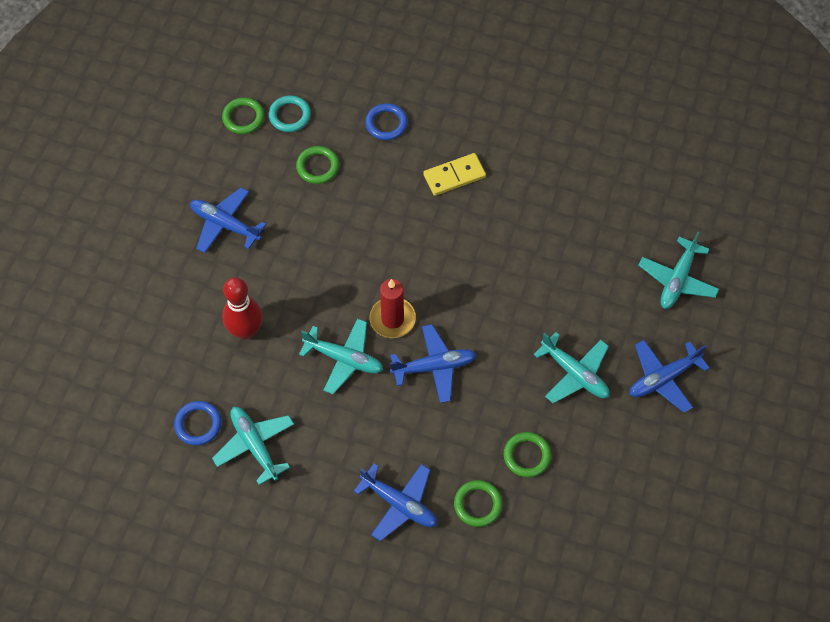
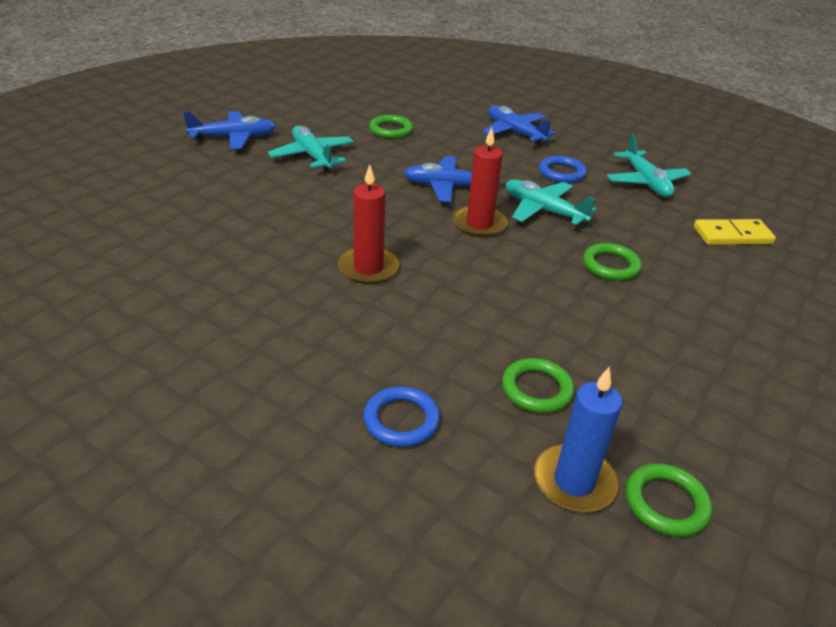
camera: 165 degrees left, 25 degrees down
(198, 424) = (707, 204): blue ring -> blue ring (561, 173)
(225, 224) = (690, 354): blue plane -> none
(246, 331) = (656, 252): red bowling pin -> none
(290, 115) = (574, 482): turquoise ring -> blue candle
(454, 176) = (332, 326): yellow domino -> yellow domino (732, 235)
(455, 236) = (368, 268): none -> red candle
(478, 504) = (447, 120): green ring -> green ring (610, 265)
(677, 280) = (149, 183): turquoise plane -> none

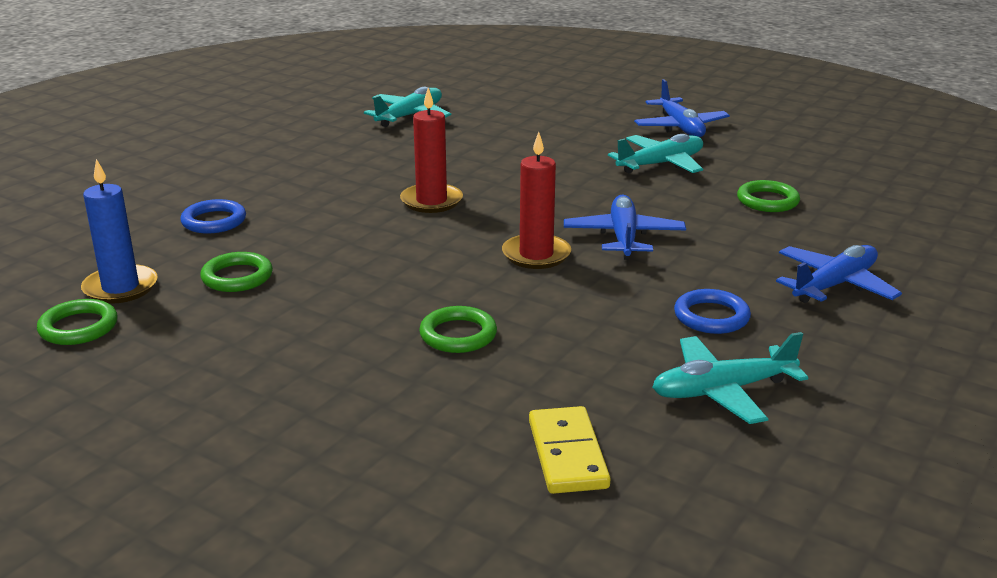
camera: 90 degrees right, 10 degrees down
(543, 210) = (587, 296): turquoise plane -> turquoise plane (410, 116)

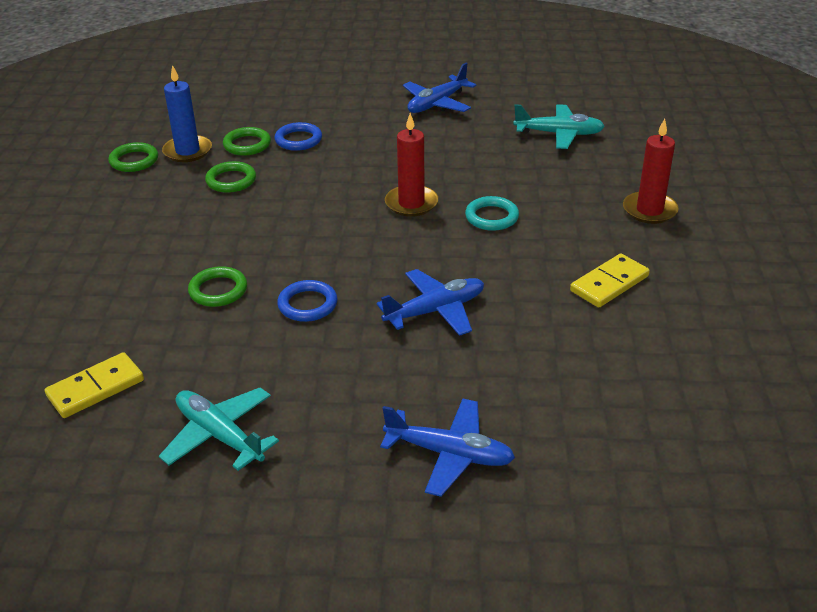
camera: 60 degrees right, 10 degrees up
(505, 176) = (491, 217): none -> turquoise ring
(536, 255) = (365, 280): red candle -> red candle (649, 210)
(661, 164) = (609, 283): turquoise plane -> yellow domino
(680, 127) = (713, 268): blue plane -> blue plane (437, 104)
(711, 316) = (333, 397): blue ring -> blue ring (307, 304)
(767, 201) = (595, 368): green ring -> green ring (247, 145)

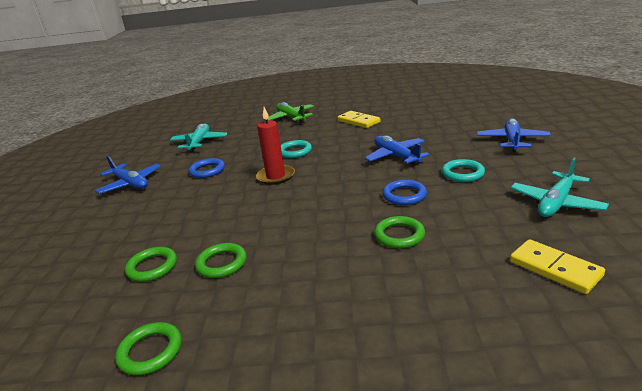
camera: 90 degrees left, 10 degrees down
(187, 151) = (147, 308): blue candle -> none
(298, 140) = (158, 238): blue ring -> blue ring (207, 170)
(347, 367) = (462, 173): none -> turquoise ring
(649, 210) = (291, 118): red candle -> green plane

